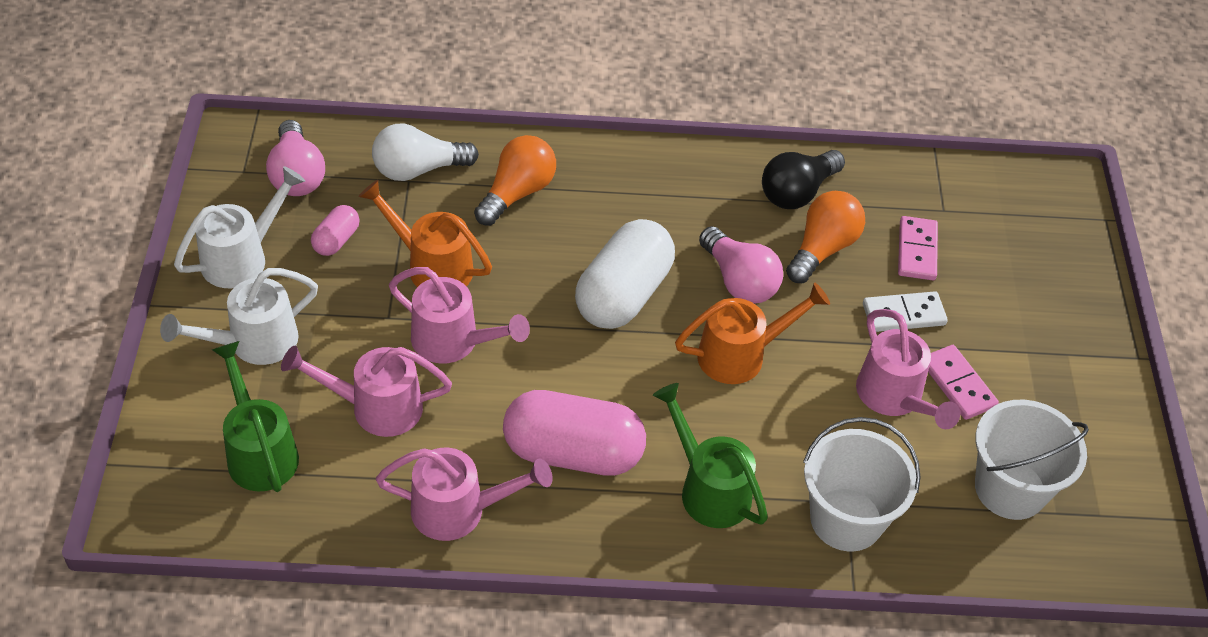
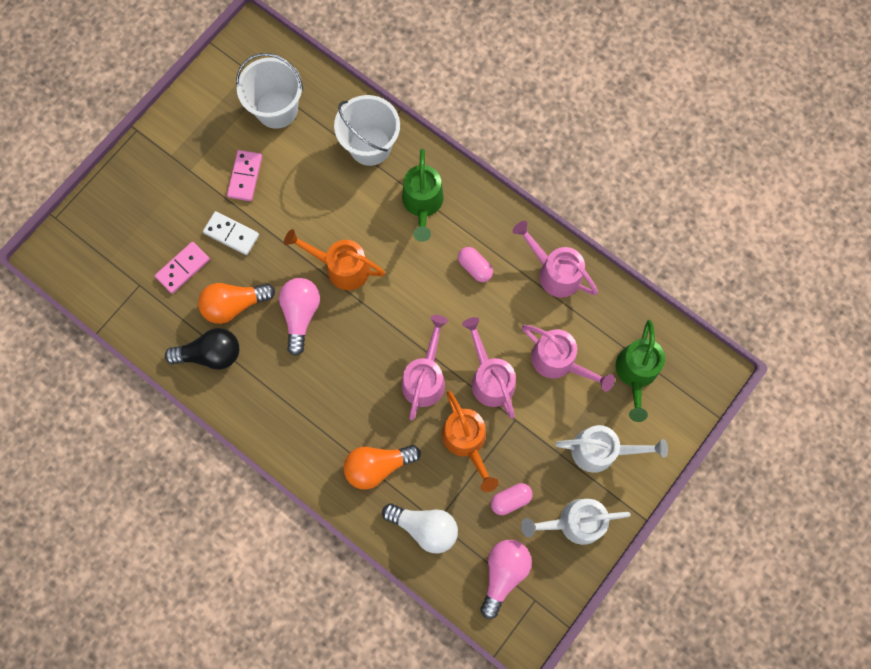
camera: 140 degrees left, 25 degrees up
(573, 453) = (475, 267): pink capsule -> pink capsule, size x0.47
(623, 294) = (372, 348): white capsule -> none
(894, 398) = (285, 190): pink watering can -> pink watering can (425, 377)

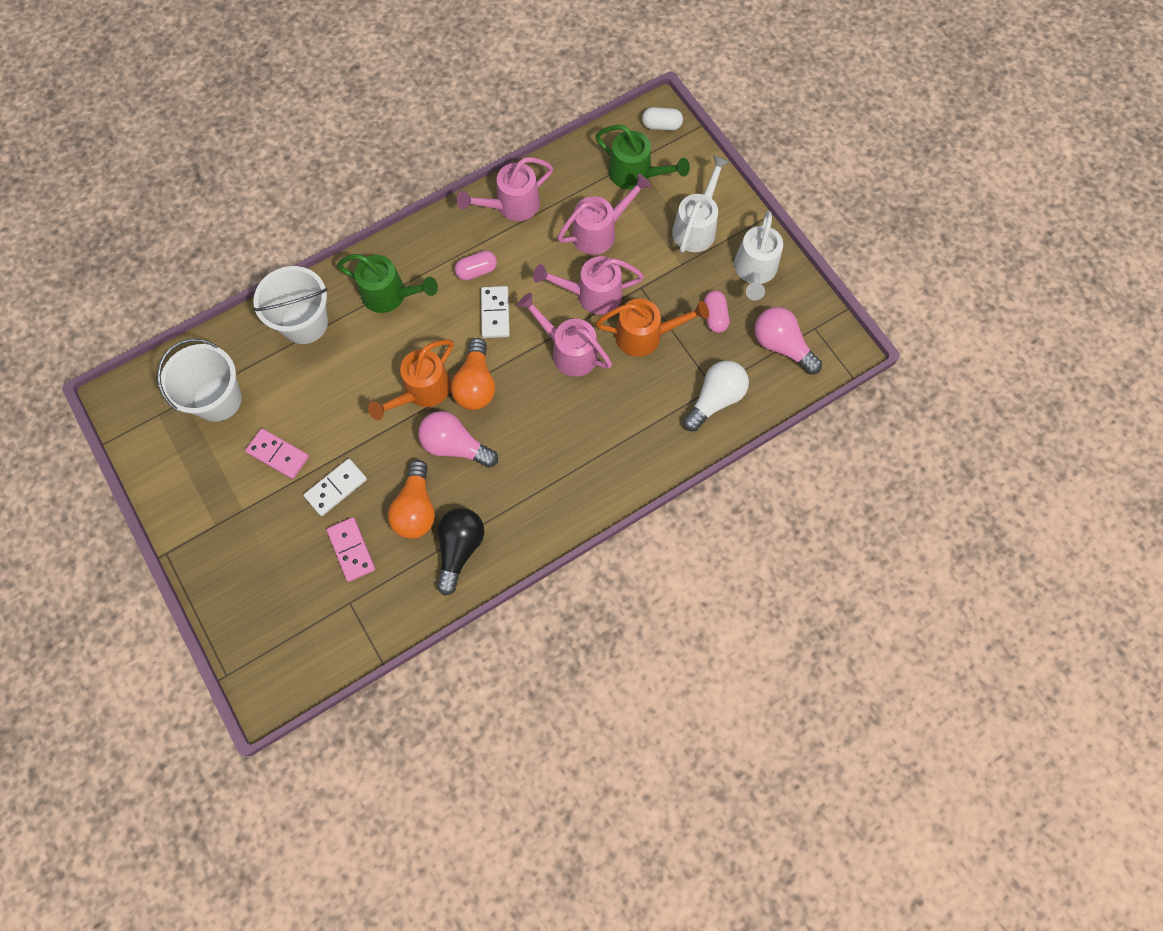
camera: 70 degrees left, 5 degrees down
(377, 466) = (640, 423): orange light bulb -> orange light bulb (476, 385)
(438, 300) = (495, 313): none -> white domino
(702, 379) = (661, 125): none -> white capsule

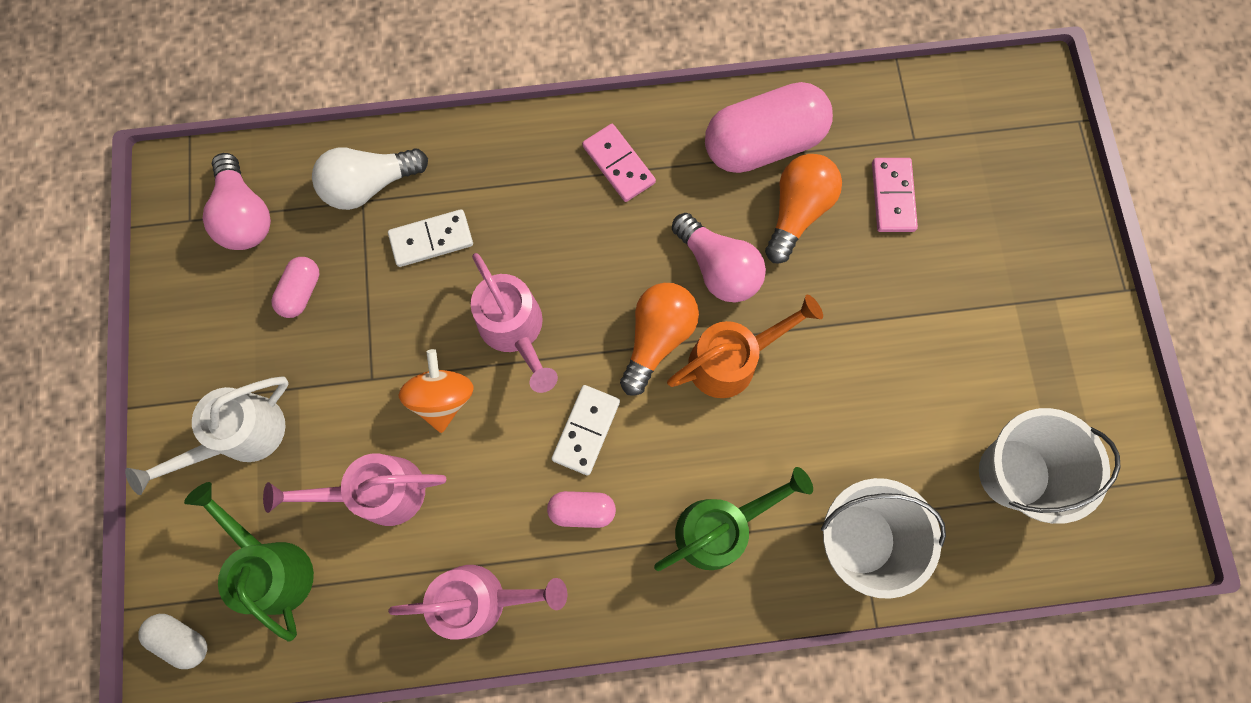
camera: 155 degrees left, 5 degrees up
(278, 454) = (950, 356): pink domino -> pink domino (618, 164)
(336, 488) = (888, 280): white domino -> white domino (431, 240)
(390, 295) = (721, 527): green watering can -> green watering can turned 105 degrees clockwise
(459, 549) = (763, 143): black light bulb -> pink capsule
(591, 295) = (442, 398): pink watering can -> orange spinning top
(646, 335) = (404, 306): orange watering can -> none
(754, 271) = (209, 332): white watering can -> none

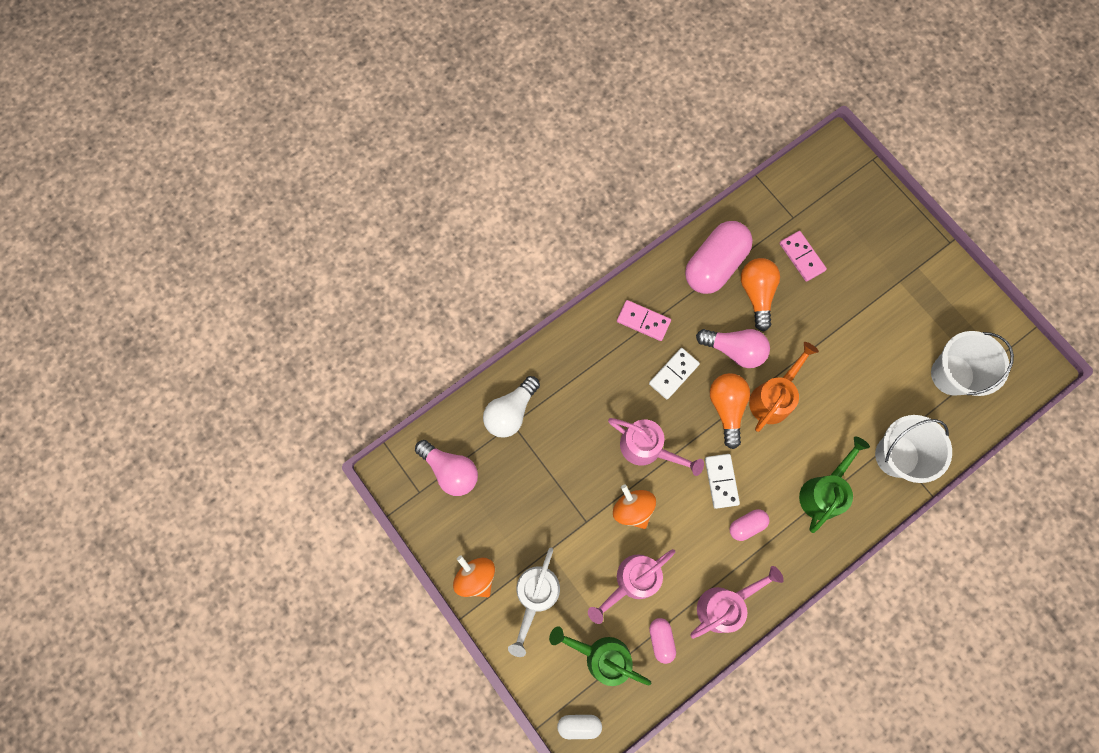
camera: 30 degrees left, 0 degrees up
(184, 367) = (476, 577): none -> orange spinning top
(301, 292) = (513, 496): pink capsule -> pink capsule (661, 639)
(431, 240) = (567, 424): white domino -> white domino (673, 374)

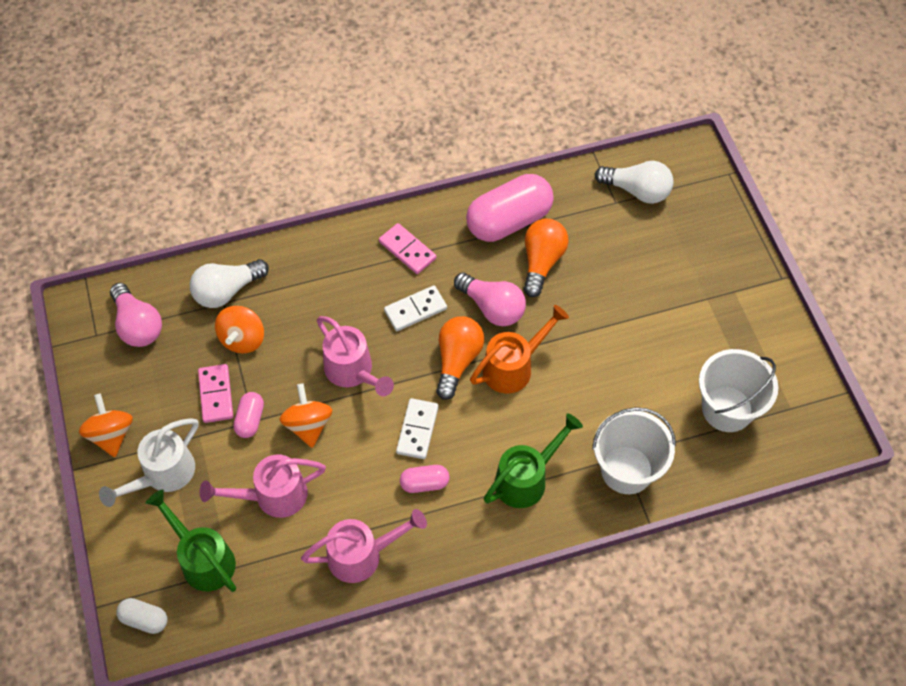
camera: 20 degrees right, 15 degrees down
(544, 452) = (242, 339): none -> orange spinning top
(661, 639) = (275, 565): pink capsule -> pink capsule (250, 420)
(802, 257) = (608, 242): pink domino -> pink domino (216, 394)
(806, 200) = (637, 191): none -> white light bulb

